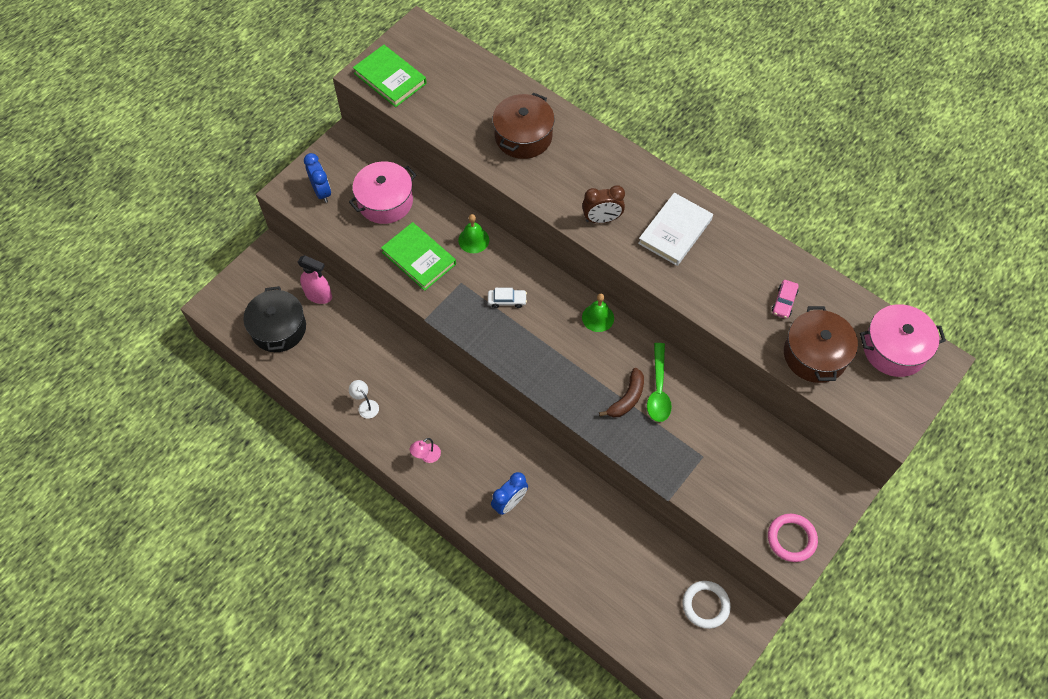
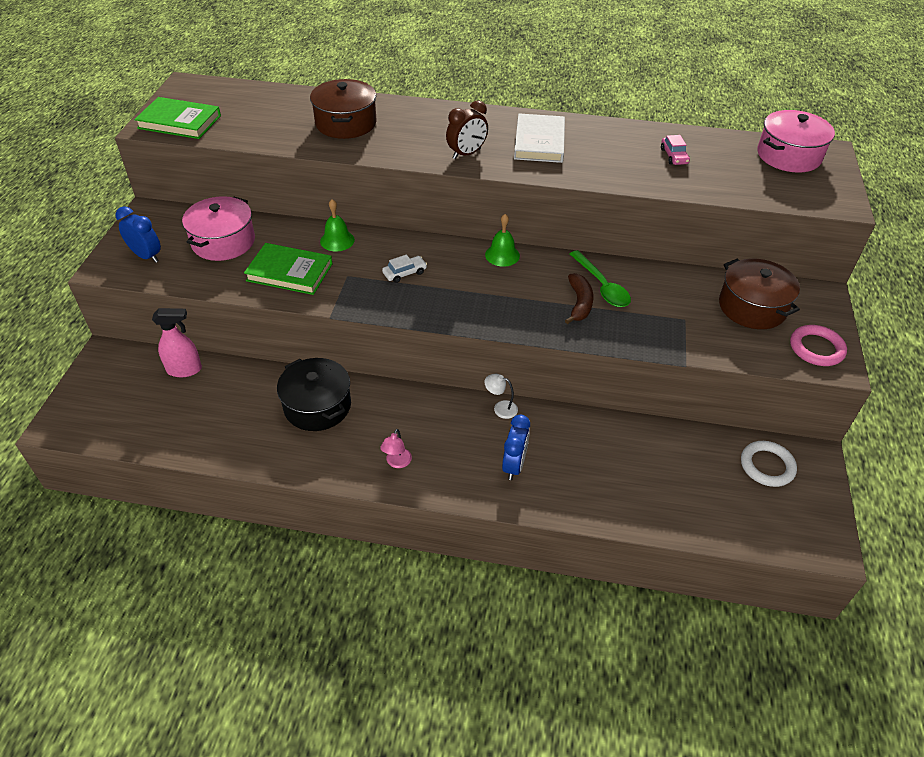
camera: 30 degrees left, 15 degrees down
(278, 328) = (153, 416): black pot -> black pot (317, 406)
(366, 406) = (299, 445): white lamp -> white lamp (500, 408)
(815, 355) = (733, 180): brown pot -> brown pot (752, 307)

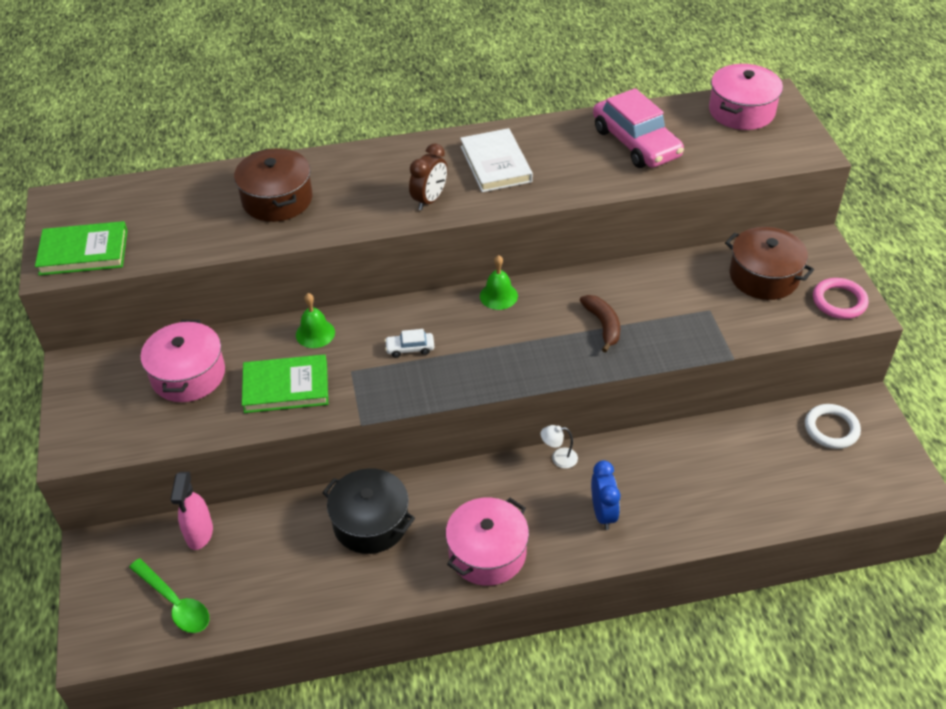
camera: 20 degrees left, 0 degrees up
(146, 256) = (110, 420): blue clock -> none
(185, 370) = (199, 534): pink spray bottle -> pink spray bottle turned 120 degrees clockwise
(397, 462) = (487, 553): pink lamp -> pink pot
(404, 273) = (410, 348): white car -> white car turned 135 degrees counterclockwise
(602, 286) = (614, 299): green spoon -> green spoon (175, 603)
(674, 156) = (636, 143): pink car -> pink car, size x2.33

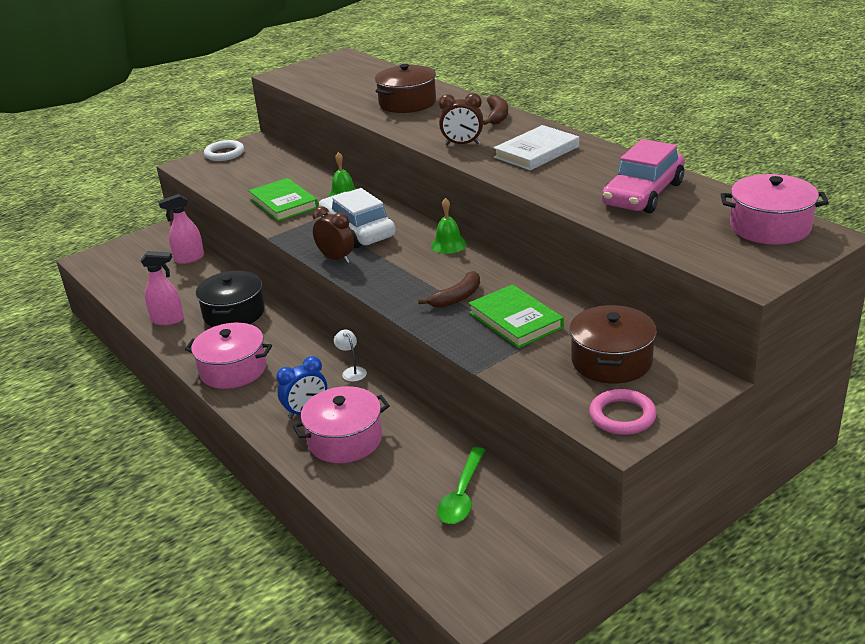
camera: 65 degrees right, 15 degrees down
(84, 252) = (301, 76): green book -> green book (515, 320)
(175, 603) = (130, 271): green spoon -> green spoon (462, 495)
(188, 375) = (271, 172): pink pot -> pink pot (345, 440)
(334, 589) = (168, 320): none -> pink spray bottle
(385, 156) = (497, 116): none -> brown banana
(410, 348) = (357, 230): white car -> white car, size x2.33
(458, 383) = (336, 259): none -> brown clock
(831, 429) = (511, 521): white ring -> white ring (224, 154)

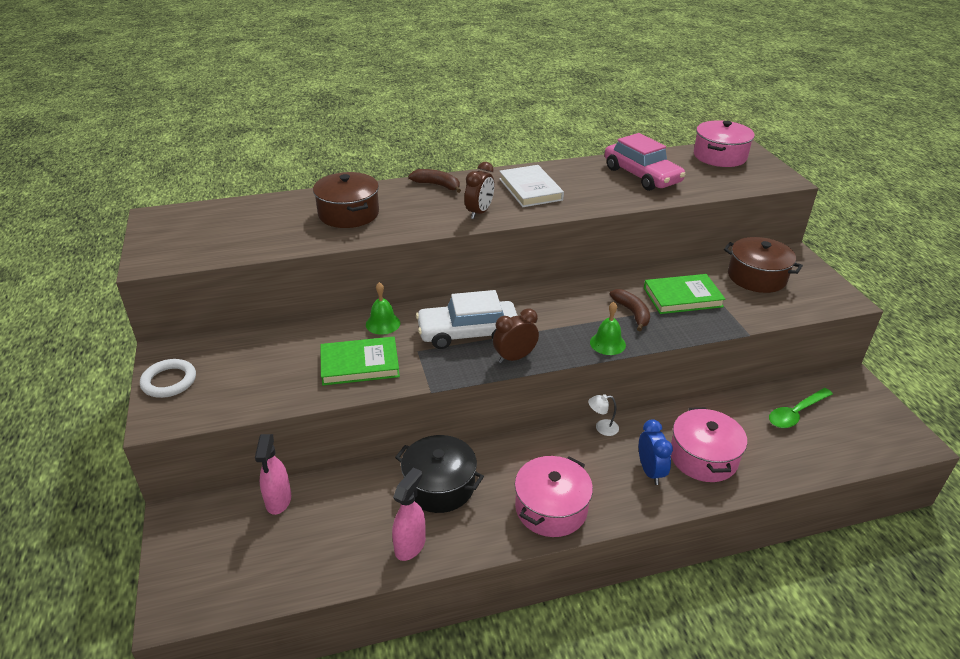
camera: 70 degrees left, 5 degrees up
(448, 244) = (538, 294): green bell -> green bell (607, 343)
(462, 495) = (795, 413): green spoon -> green spoon turned 105 degrees clockwise
(622, 416) = (824, 293): pink ring -> none

